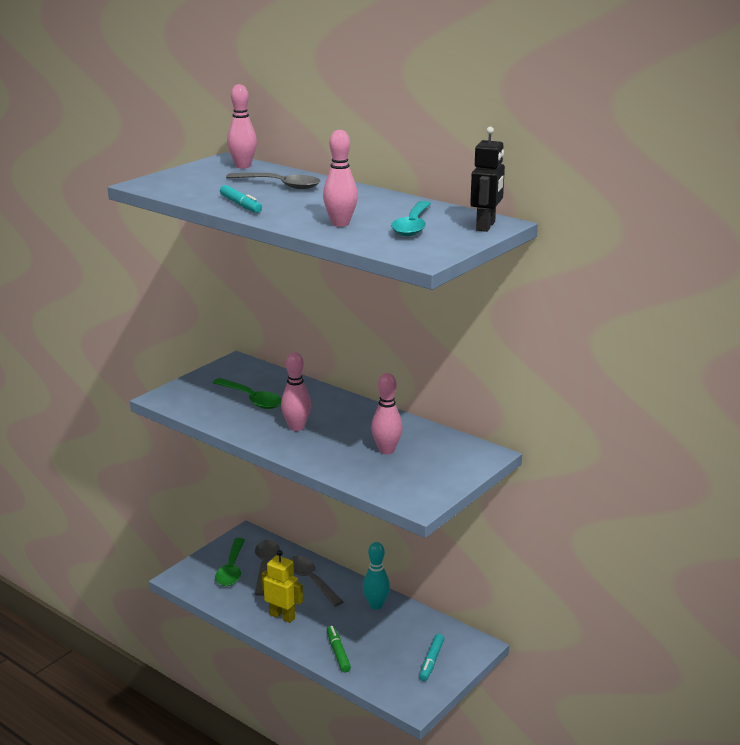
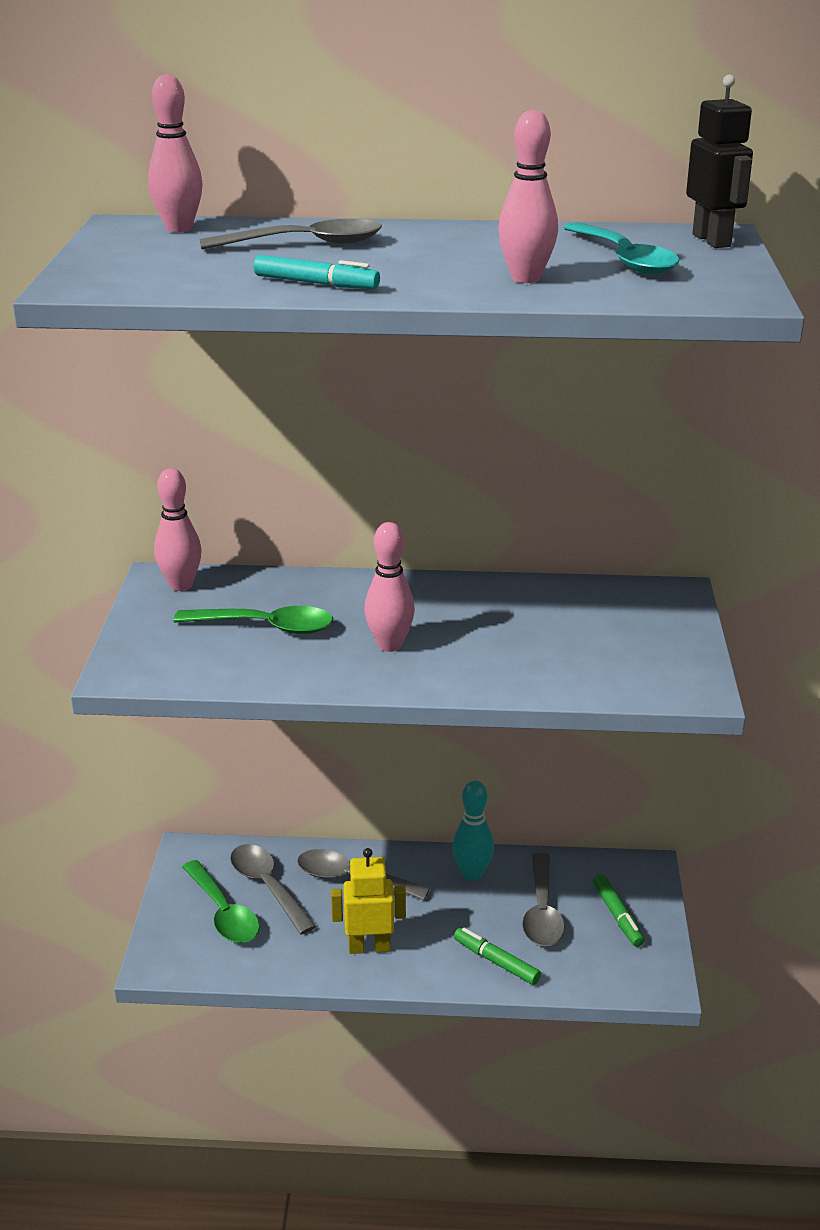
camera: 35 degrees left, 5 degrees up
(386, 450) = (553, 633): pink bowling pin -> pink bowling pin (181, 585)
(391, 640) = (542, 912): none -> grey spoon
(431, 661) = (617, 916): turquoise marker -> green marker

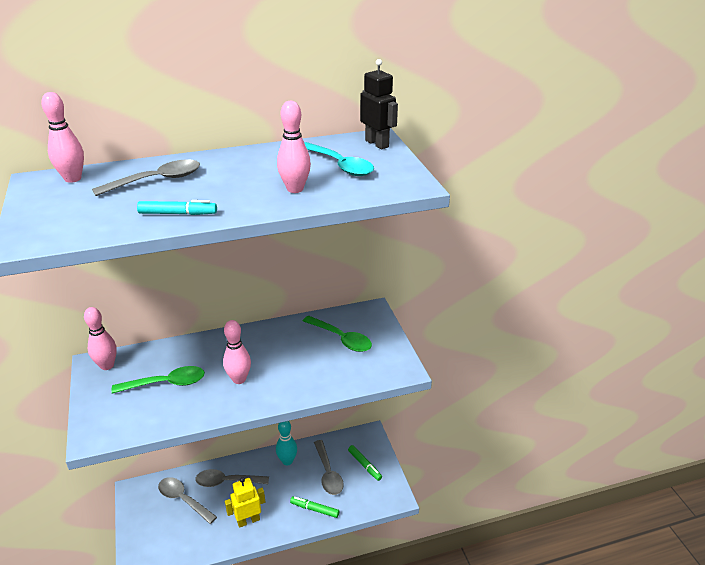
camera: 20 degrees left, 5 degrees up
(223, 913) = (164, 523): green spoon -> green spoon (341, 339)

